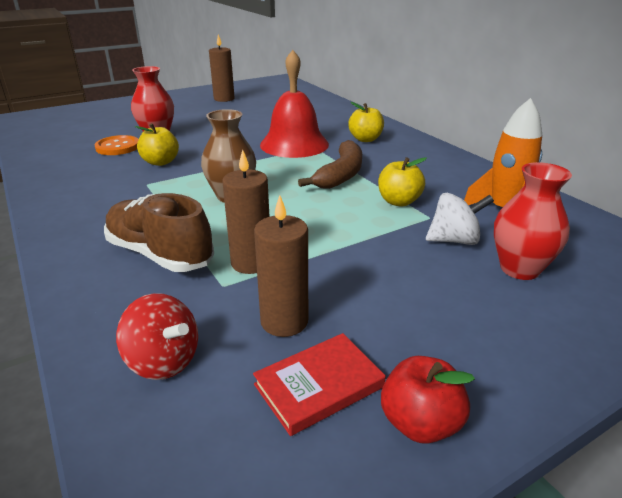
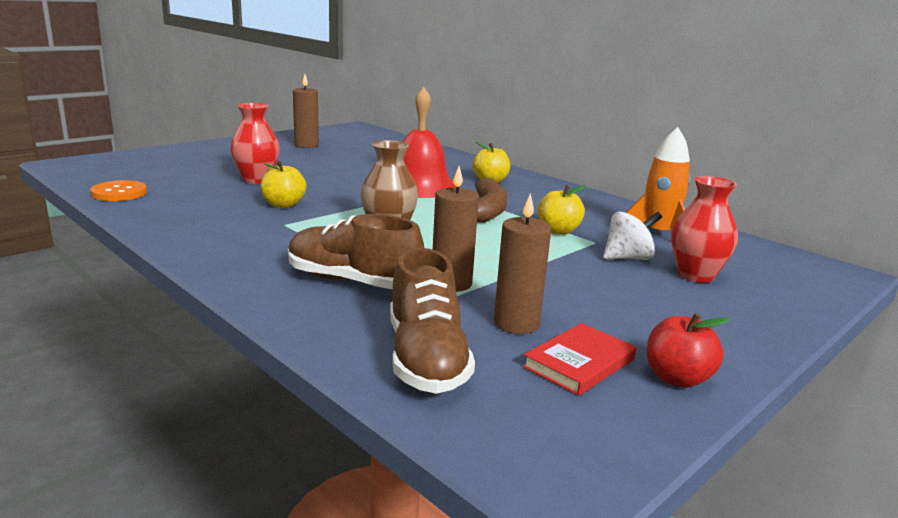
camera: 15 degrees left, 10 degrees down
(118, 147) = (219, 192): orange button -> orange button (119, 193)
(163, 361) = (426, 358): red spinning top -> brown shoe

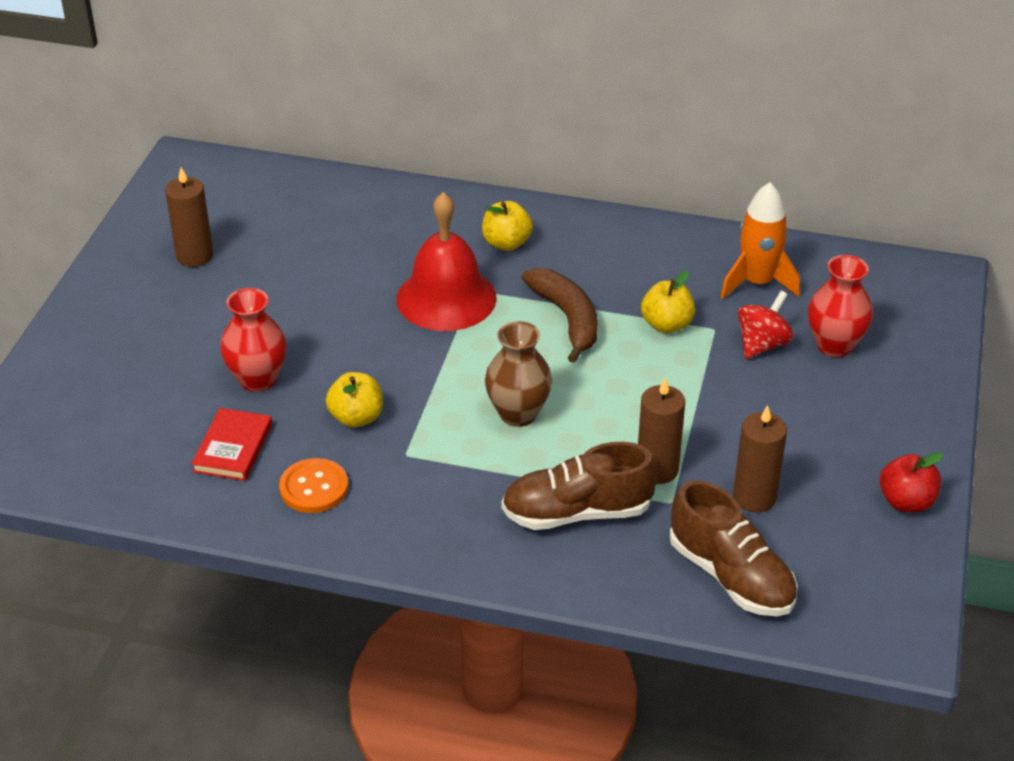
camera: 30 degrees left, 20 degrees up
(119, 193) = (152, 490): orange button -> orange button (314, 488)
(579, 363) = (834, 521): red book -> red book (233, 448)
(628, 258) = (762, 344): white spinning top -> red spinning top

